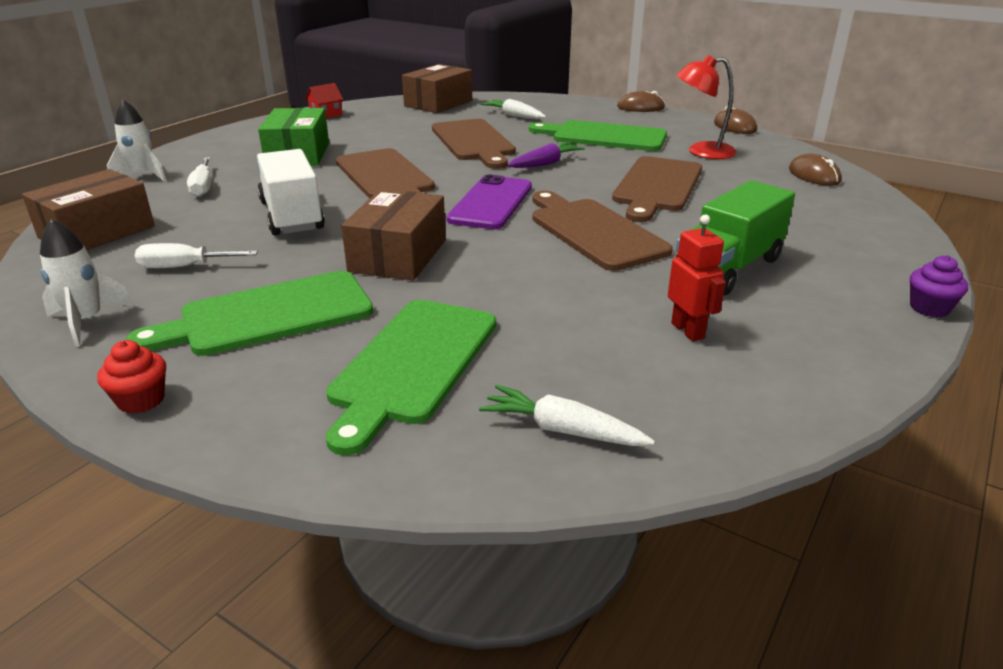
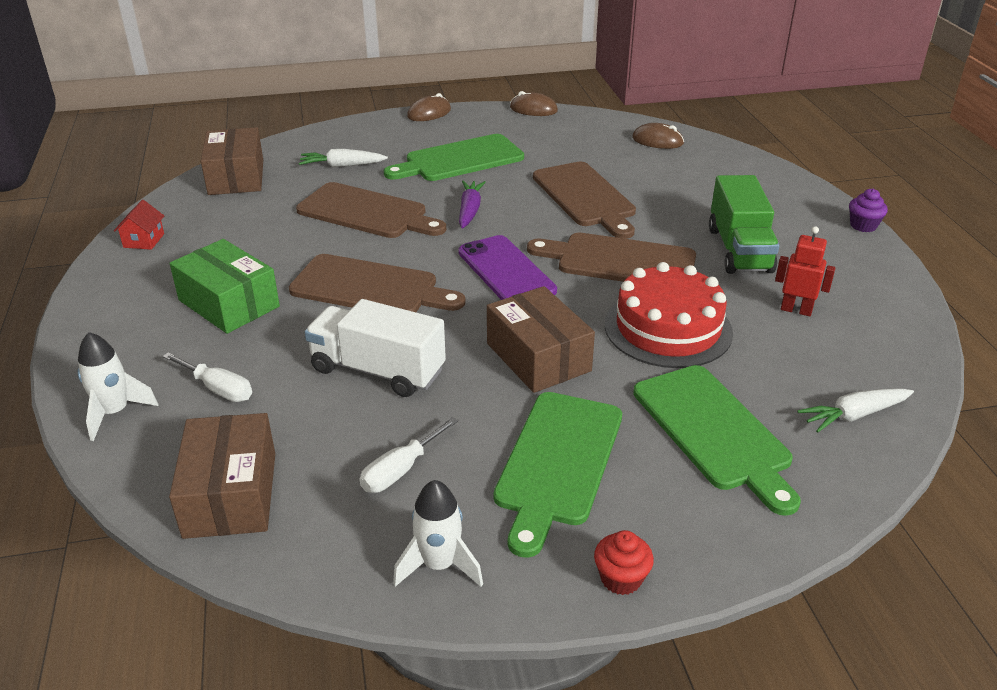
camera: 45 degrees left, 5 degrees up
(534, 286) = (668, 328): none -> red cake
(701, 152) = (555, 147): red lamp -> none

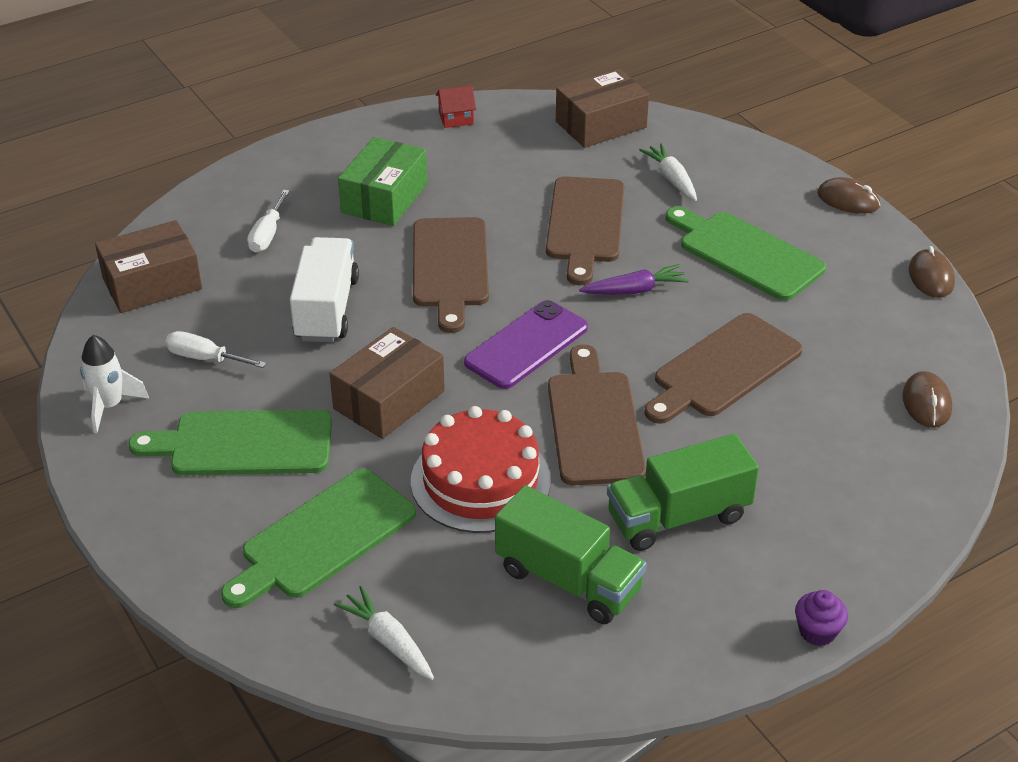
camera: 70 degrees right, 5 degrees up
(115, 413) = (220, 198): white rocket -> none
(621, 578) = (120, 506): red cupcake -> none
(796, 310) = (568, 580): red robot -> green truck

